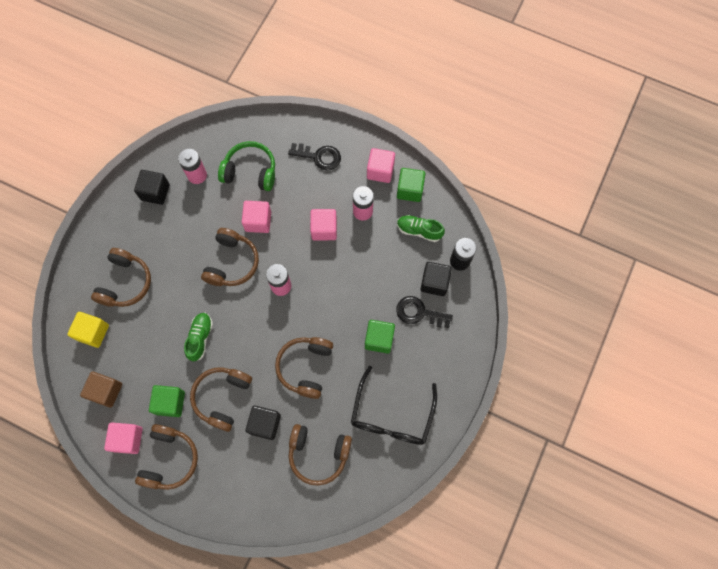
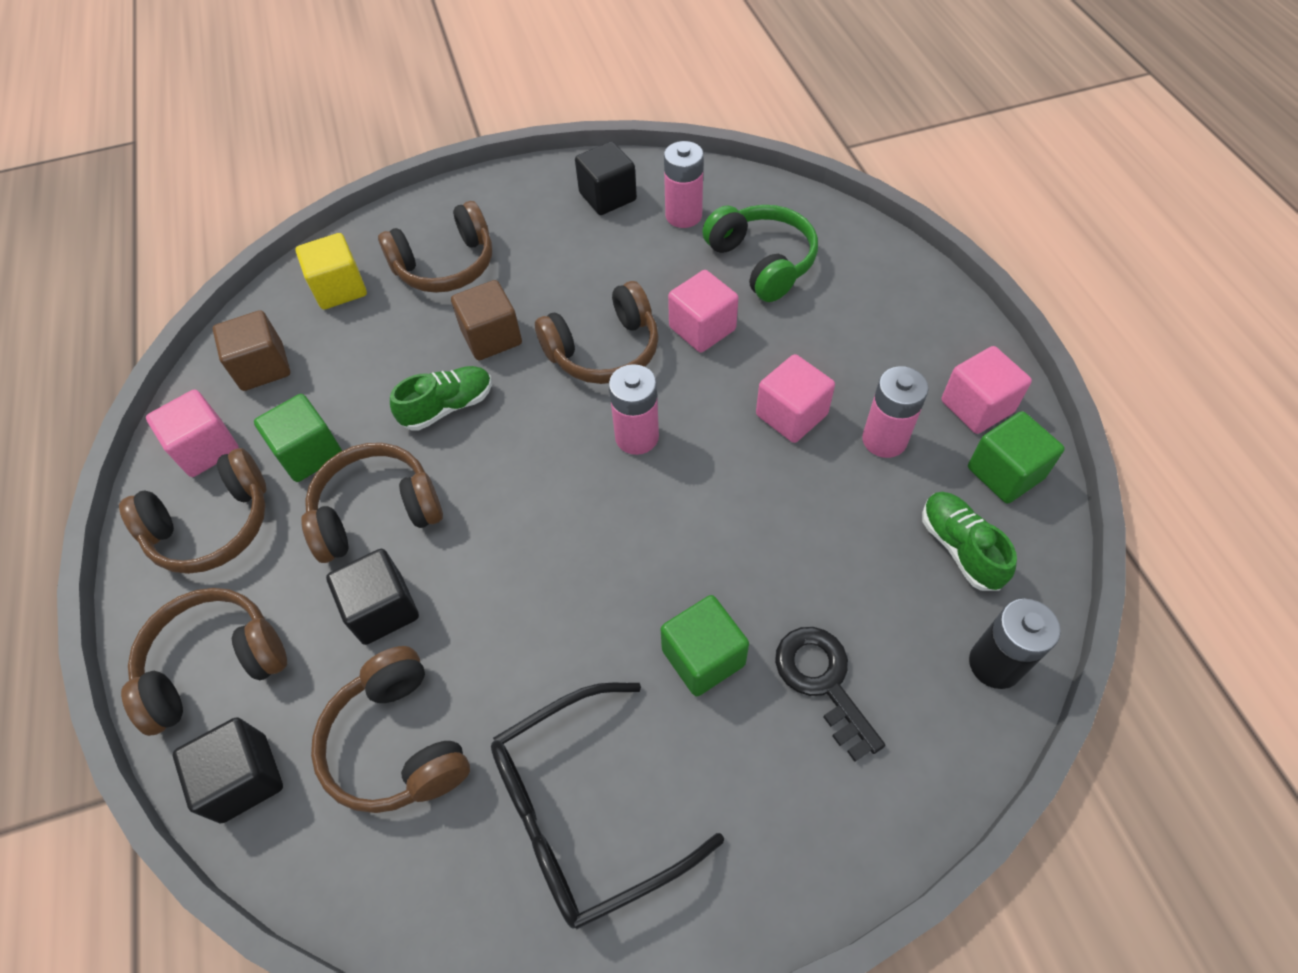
camera: 50 degrees right, 15 degrees down
(183, 296) = (491, 337): none -> brown cube
(305, 367) = (537, 585): brown headphones -> brown headphones (214, 664)
(319, 156) = (890, 316): black key -> none
(434, 282) = (905, 657): black cube -> black cube (244, 778)

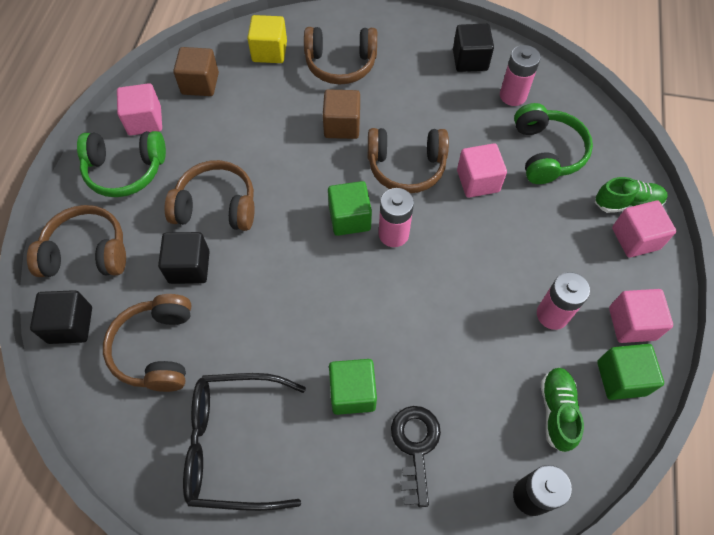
camera: 25 degrees right, 5 degrees up
(213, 526) = (125, 170): brown headphones -> green headphones
(309, 453) = (198, 151): green cube -> green cube (349, 218)
(448, 407) = (291, 159): green shoe -> green shoe (627, 204)
(791, 415) = (501, 267): pink cube -> pink cube (635, 238)

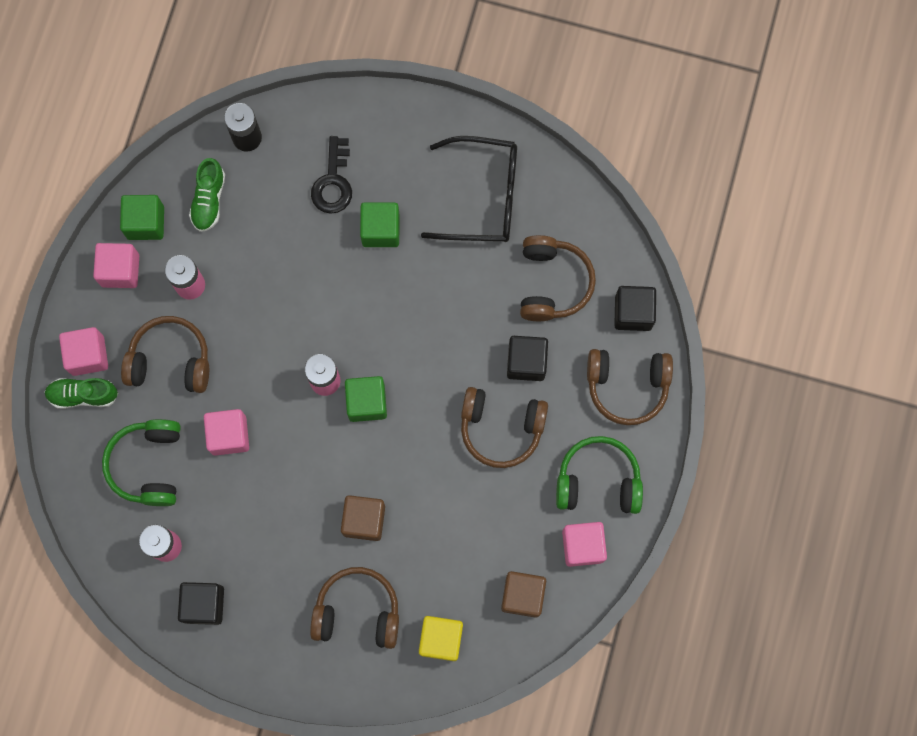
camera: 175 degrees left, 15 degrees up
(406, 167) = (301, 459): brown headphones -> brown headphones (170, 360)

